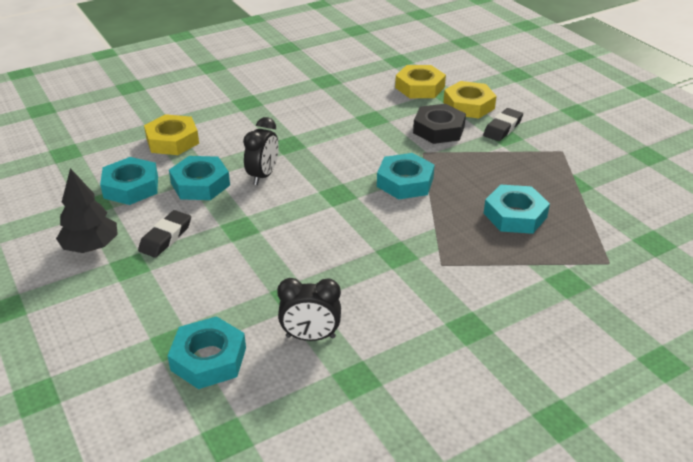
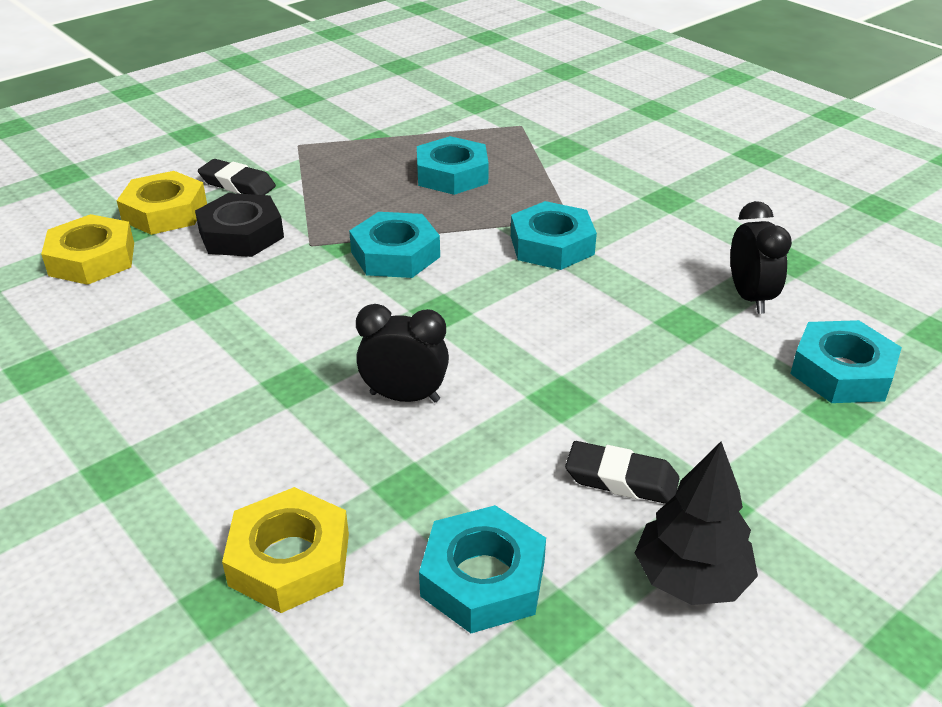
camera: 100 degrees left, 0 degrees up
(200, 184) = (449, 473): turquoise nut -> turquoise nut (552, 245)

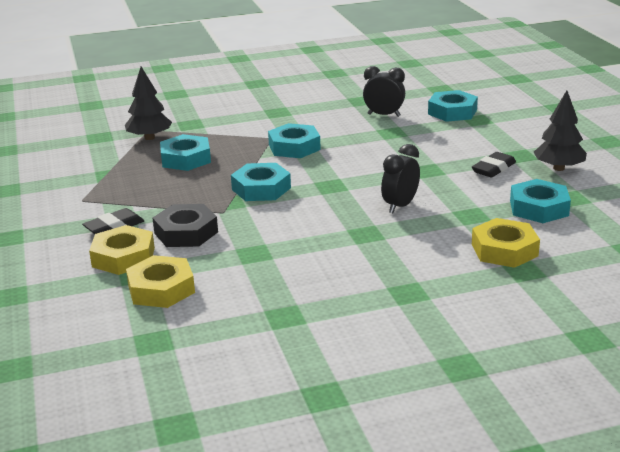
camera: 65 degrees left, 10 degrees down
(498, 133) = (149, 138): none -> black tree

